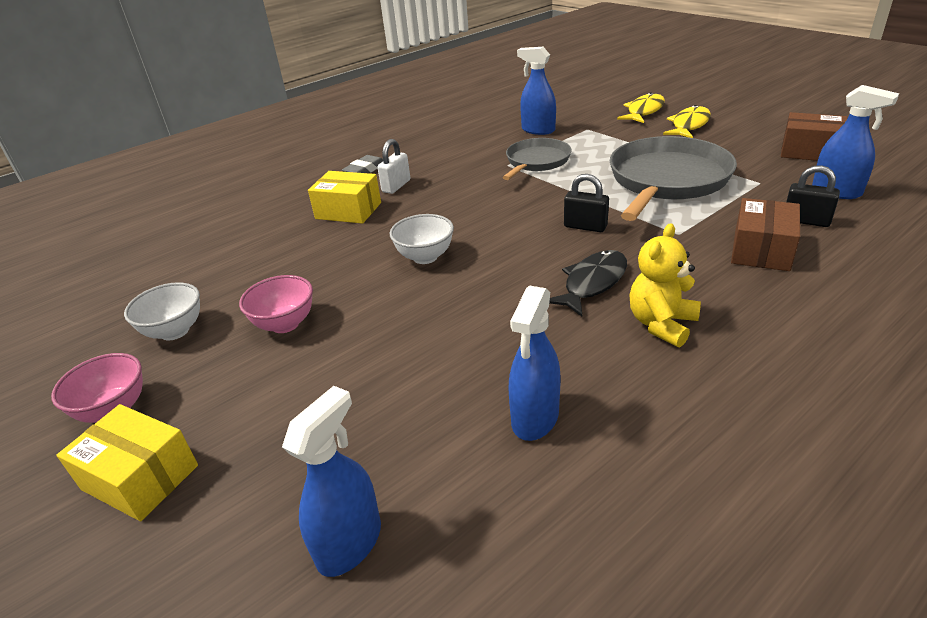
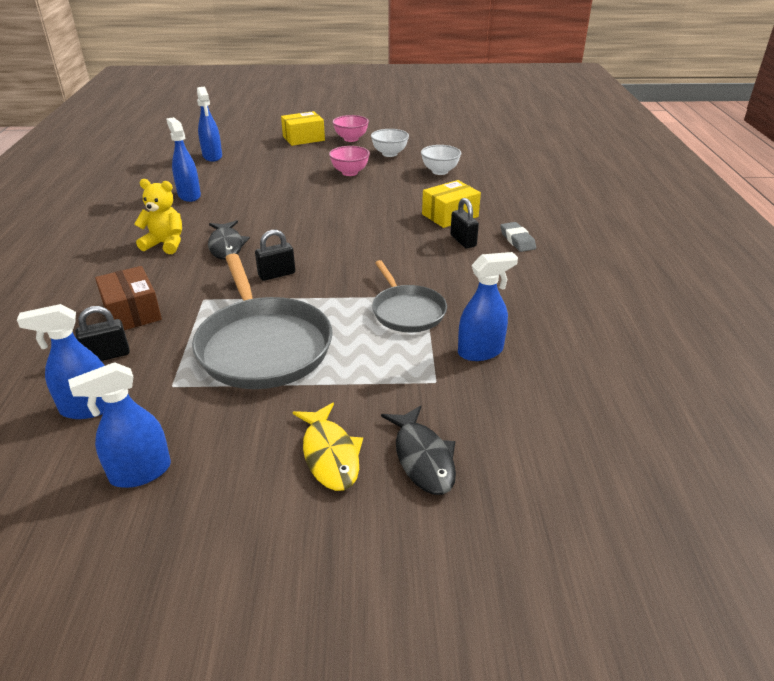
camera: 125 degrees right, 0 degrees up
(396, 186) = (463, 241): white padlock -> black padlock
(425, 257) = (344, 217): white bowl -> white bowl (440, 171)
(644, 111) = (422, 458): yellow fish -> black fish
(661, 324) = (165, 244): yellow teddy bear -> yellow teddy bear turned 60 degrees counterclockwise
(809, 151) = (140, 472): brown box -> blue spray bottle

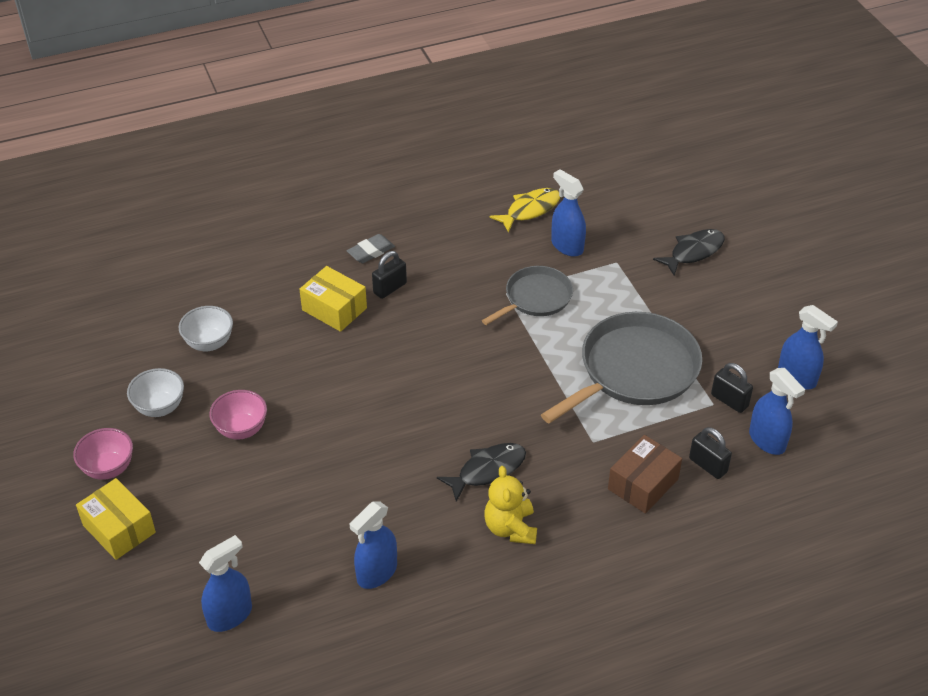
camera: 110 degrees left, 10 degrees up
(277, 274) = (523, 405): black padlock -> black padlock (729, 400)
(330, 455) = (719, 294): yellow fish -> yellow fish (530, 210)

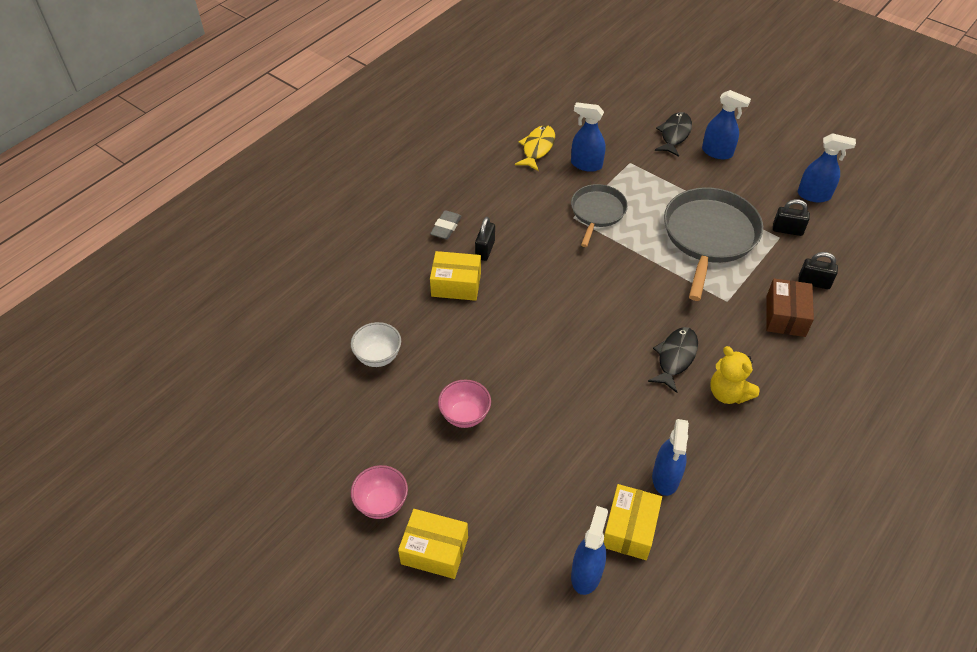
camera: 30 degrees left, 5 degrees up
(160, 407) = (382, 430): white bowl -> none
(302, 599) = (629, 529): none -> yellow box
(767, 440) = (834, 247): blue spray bottle -> blue spray bottle (717, 152)

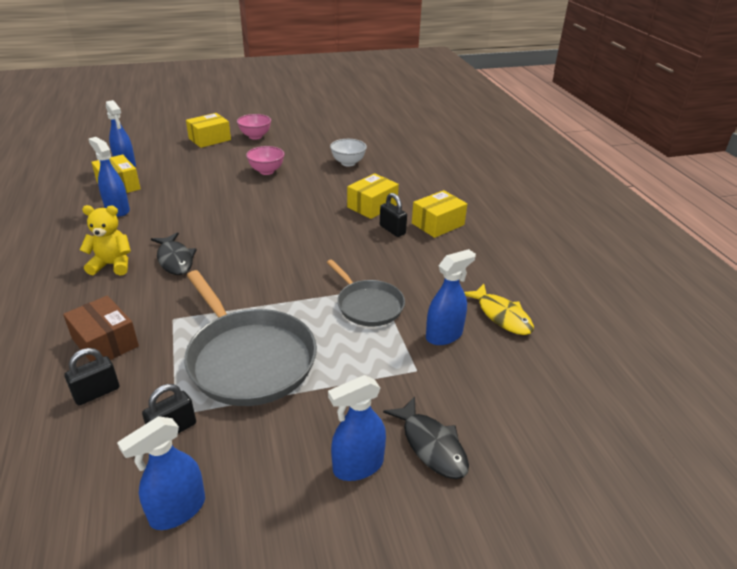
camera: 125 degrees right, 15 degrees down
(446, 227) = (438, 224): grey eraser -> yellow box

